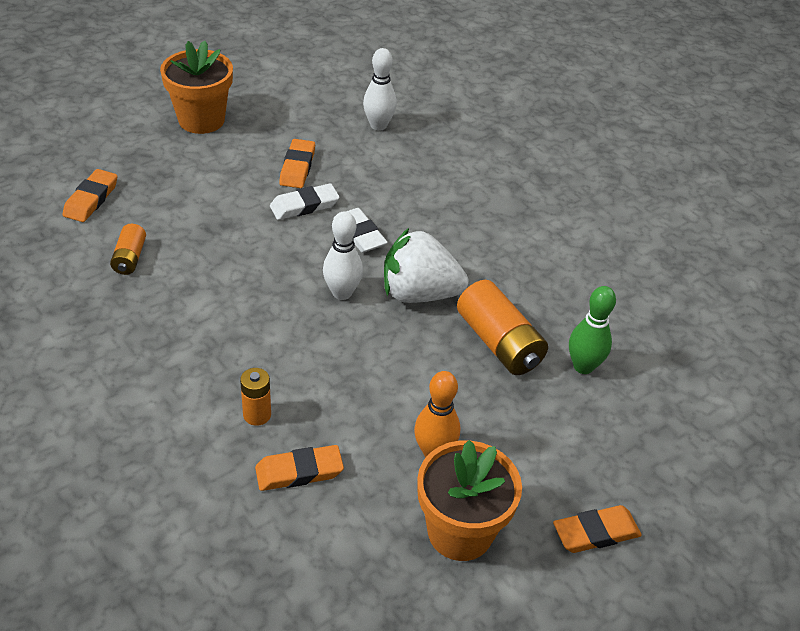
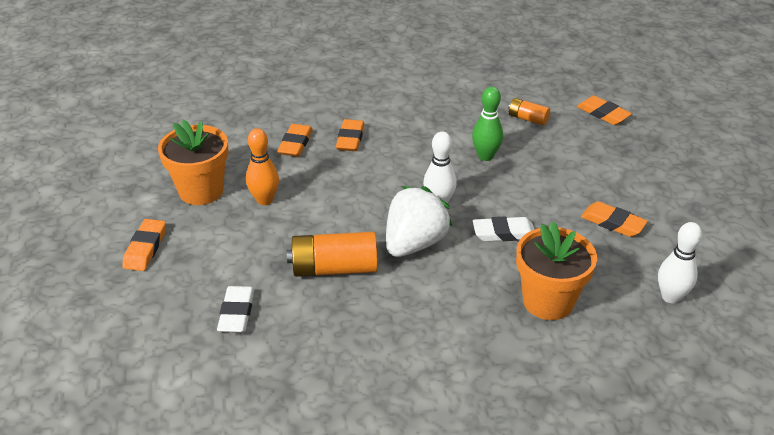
camera: 120 degrees right, 5 degrees down
(201, 120) = (703, 185): orange flower pot -> orange flower pot (548, 301)
(257, 415) = (350, 139): orange battery -> orange eraser
(304, 205) = (555, 212): white eraser -> white eraser (237, 313)
(583, 366) = (277, 308): green bowling pin -> green bowling pin (485, 156)

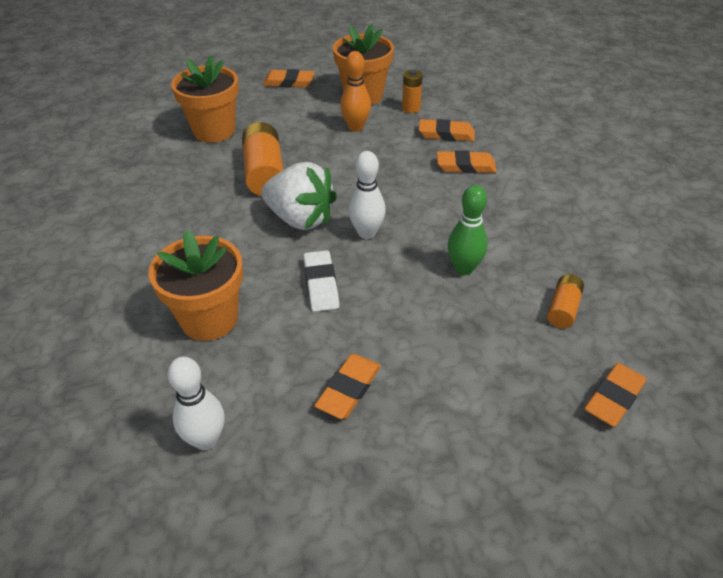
camera: 85 degrees right, 5 degrees up
(237, 313) = (214, 131): white eraser -> orange flower pot
(240, 160) = (411, 108): none -> orange battery

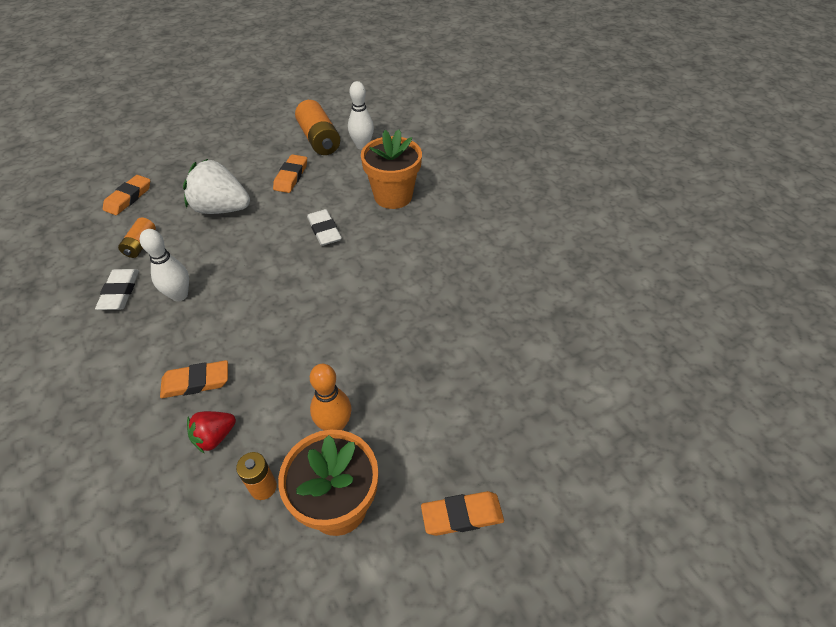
camera: 165 degrees right, 5 degrees up
(214, 131) = (505, 379): orange flower pot -> none
(264, 173) = (415, 327): orange battery -> orange battery (319, 140)
(300, 219) = (359, 281): white strawberry -> white strawberry (221, 209)
(366, 233) = (296, 278): white bowling pin -> white bowling pin (179, 295)
(446, 134) = (215, 437): orange eraser -> red strawberry
(463, 268) = (212, 262): green bowling pin -> none
(565, 252) = (120, 292): none -> white eraser

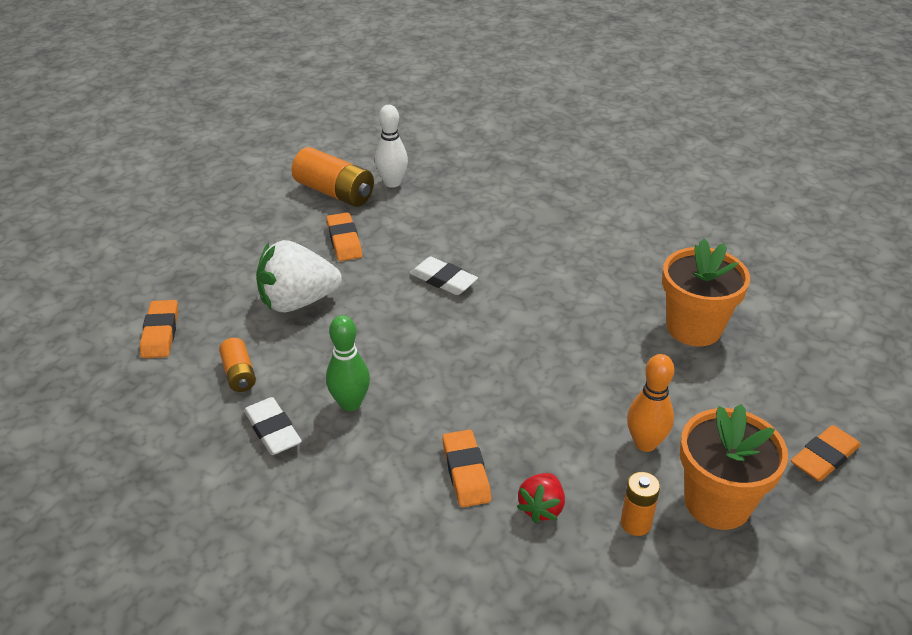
camera: 30 degrees left, 10 degrees down
(179, 295) = (350, 403): white bowling pin -> green bowling pin
(196, 382) = (466, 472): orange eraser -> orange eraser turned 60 degrees counterclockwise
(393, 196) = (481, 221): orange flower pot -> orange flower pot (694, 328)

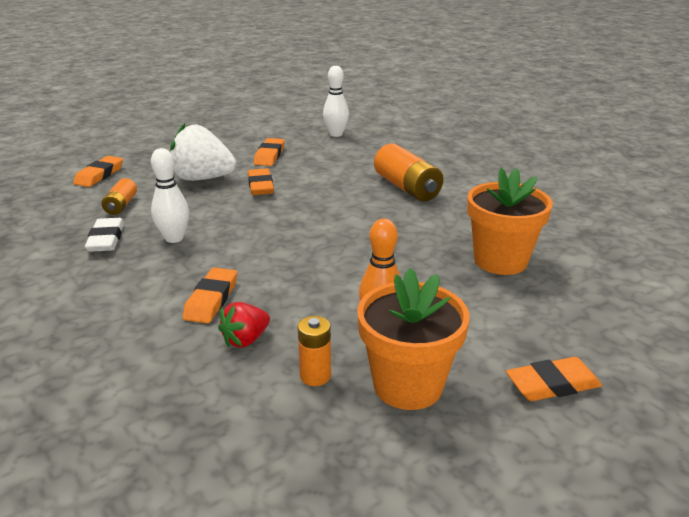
camera: 25 degrees right, 10 degrees down
(334, 192) = (290, 132): orange battery -> orange battery (407, 188)
(350, 403) = (174, 238): green bowling pin -> white bowling pin
(376, 293) = (261, 186): none -> orange eraser
(443, 280) = (317, 189): white eraser -> none

